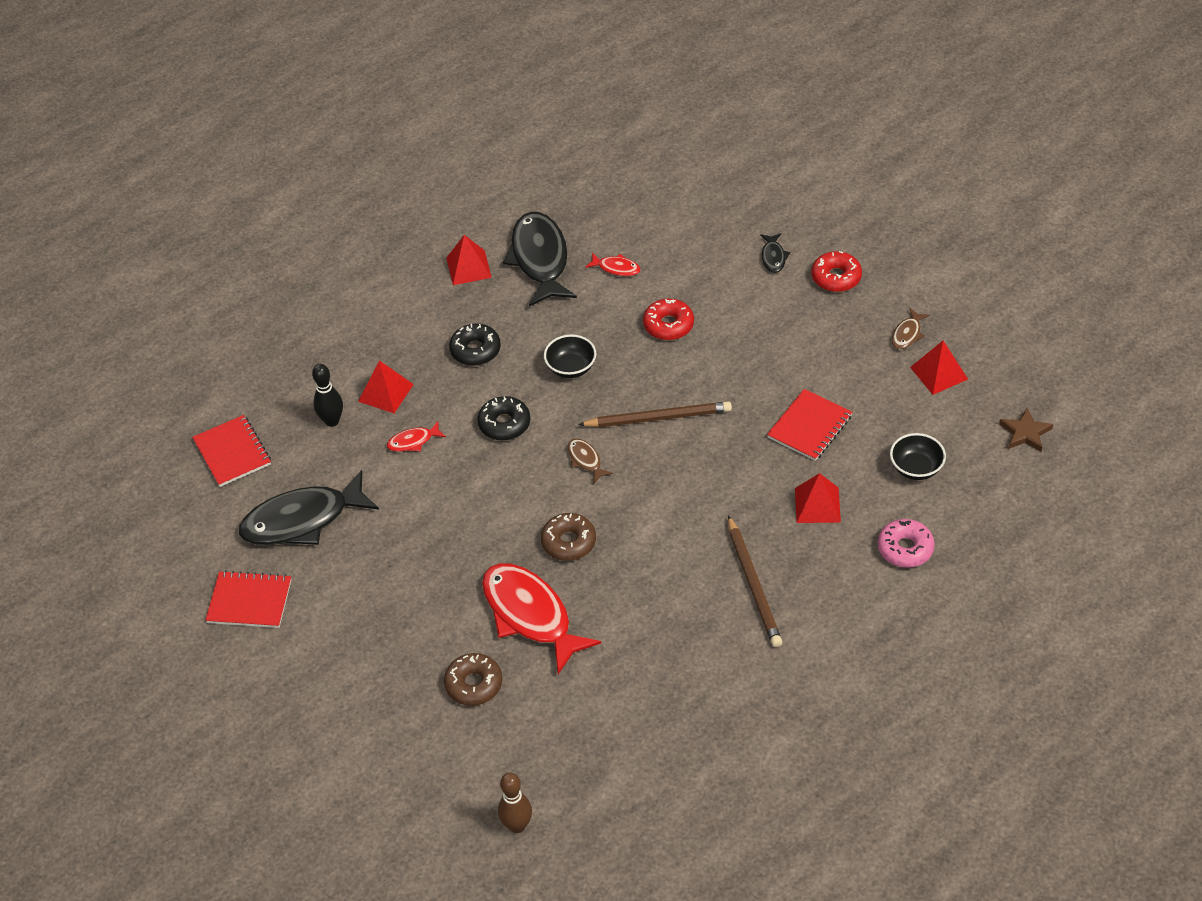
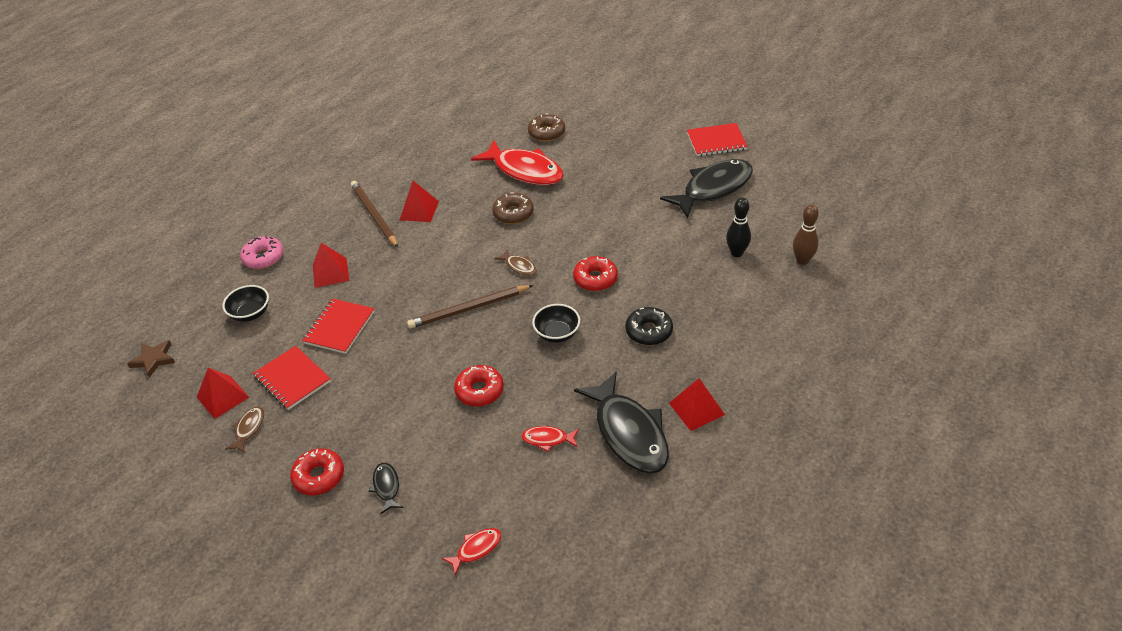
camera: 165 degrees right, 5 degrees down
(232, 453) = (798, 217): red notebook -> red notebook (292, 379)
(385, 392) = (706, 282): red pyramid -> red pyramid (419, 210)
(413, 441) = (662, 252): red fish -> red fish (476, 549)
(504, 424) = (595, 279): black donut -> red donut
(517, 825) = (495, 85): brown bowling pin -> brown bowling pin (802, 260)

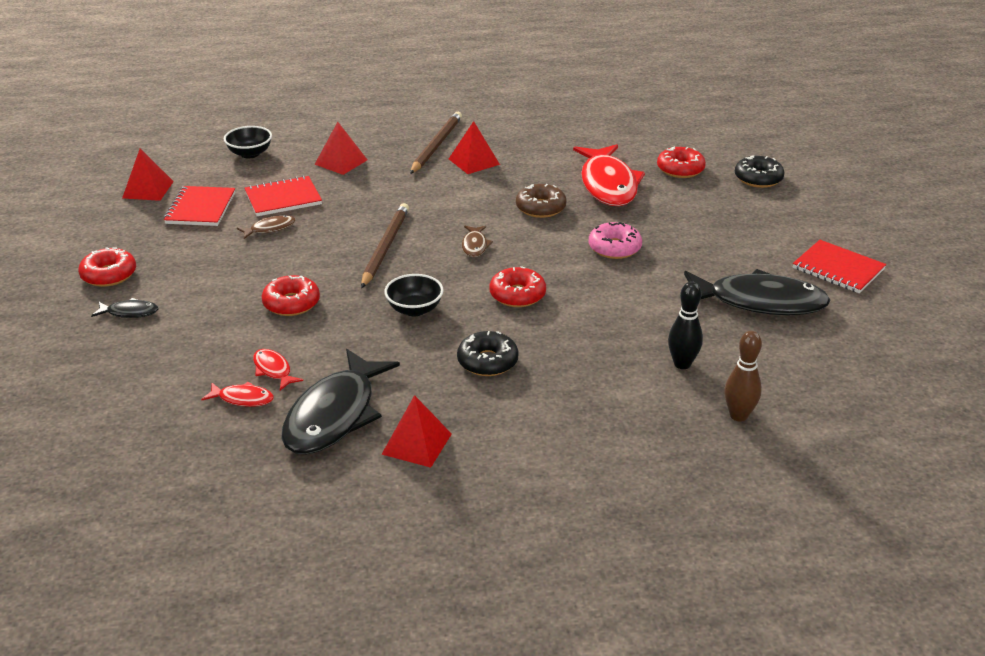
camera: 45 degrees right, 10 degrees down
(153, 359) = (154, 142): brown star -> none
(249, 429) = (127, 218): brown fish -> brown fish (270, 228)
(263, 257) = (318, 126): pink donut -> pink donut (614, 248)
(386, 487) = (130, 312): black fish -> black fish turned 60 degrees clockwise
(469, 309) = (385, 247): brown pencil -> brown pencil turned 75 degrees clockwise
(476, 549) = (104, 395): red fish -> red fish (243, 399)
(547, 133) = (680, 169): brown donut -> red donut
(595, 111) = (758, 178): none -> black donut

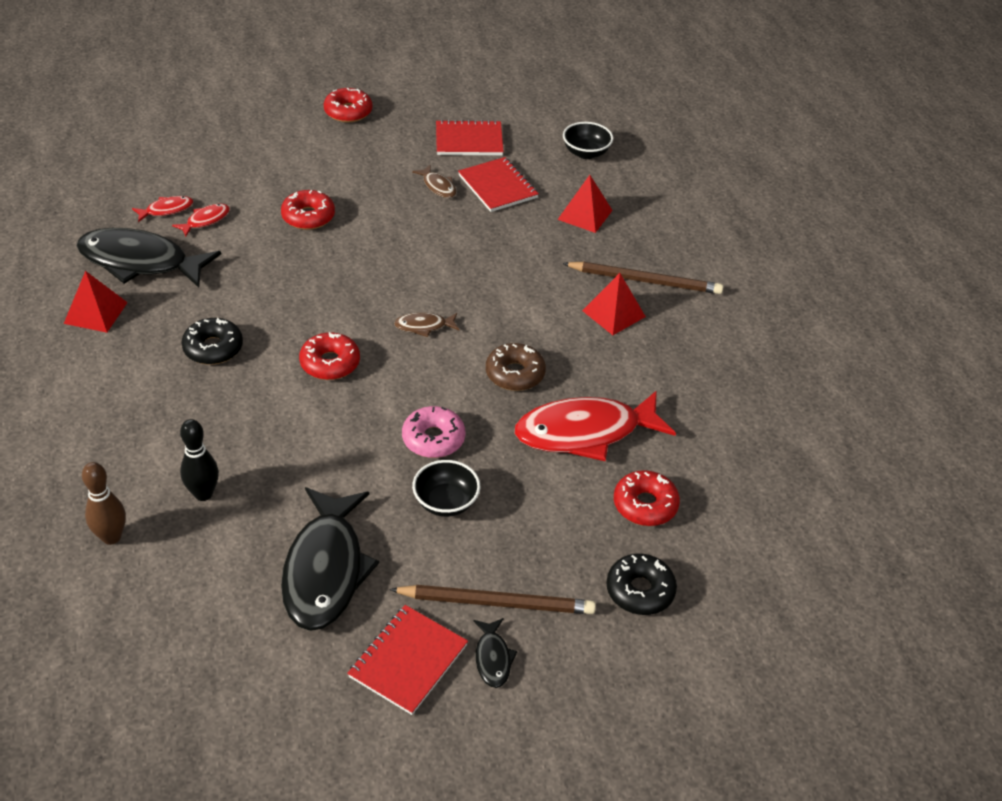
camera: 80 degrees right, 10 degrees up
(130, 312) = (291, 133): black fish -> black fish (493, 658)
(148, 189) = (498, 105): red pyramid -> none
(243, 399) = (166, 210): red fish -> red fish turned 120 degrees counterclockwise
(385, 247) = (412, 263): brown pencil -> brown pencil (497, 602)
(414, 309) = (300, 293): black bowl -> black bowl (446, 502)

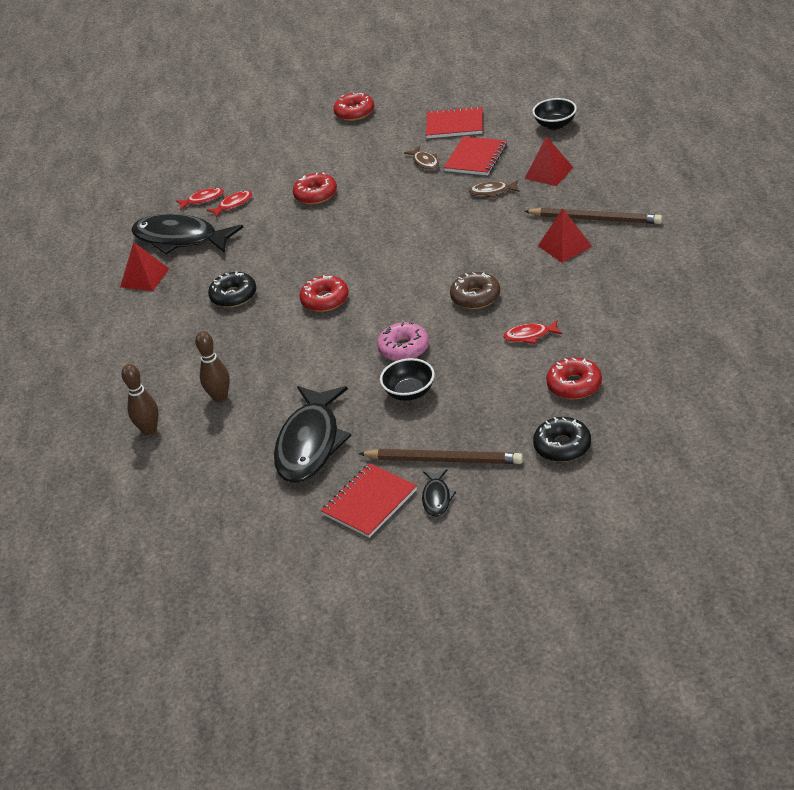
camera: 15 degrees right, 5 degrees down
(203, 494) = (220, 397): black bowling pin -> brown bowling pin
(424, 326) = (403, 268): brown fish -> brown fish (492, 192)
(497, 187) = (475, 158): red notebook -> red notebook turned 45 degrees clockwise
(585, 432) = (530, 336): red fish -> red fish, size x0.44

